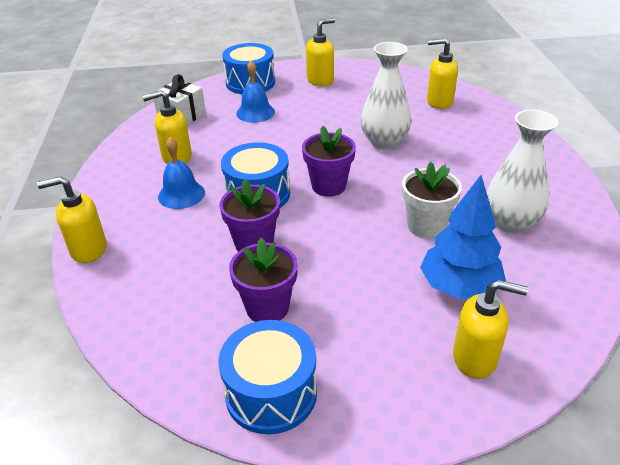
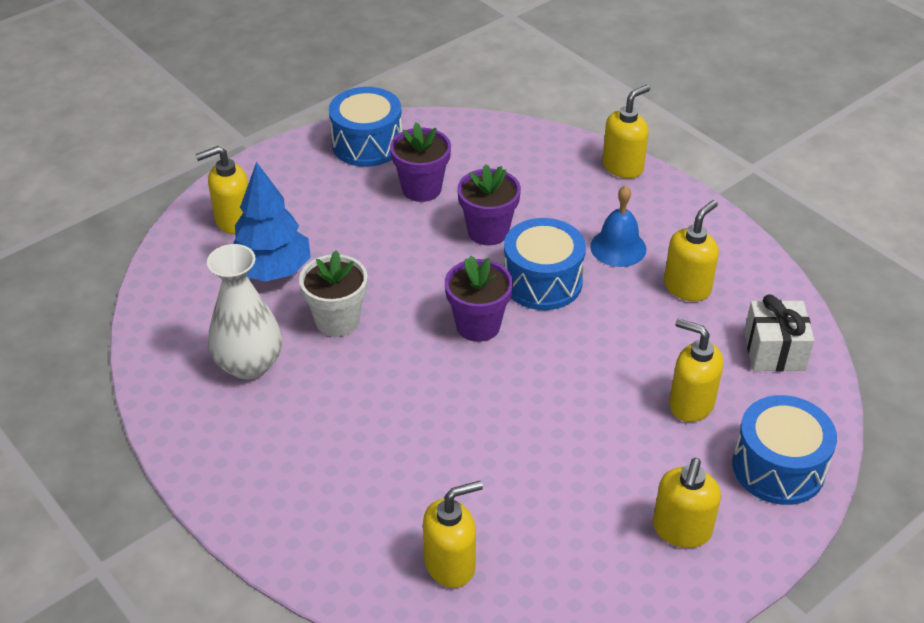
camera: 145 degrees right, 5 degrees up
(255, 112) = (690, 404): blue bell -> yellow soap dispenser
(384, 141) = (469, 428): white vase -> none

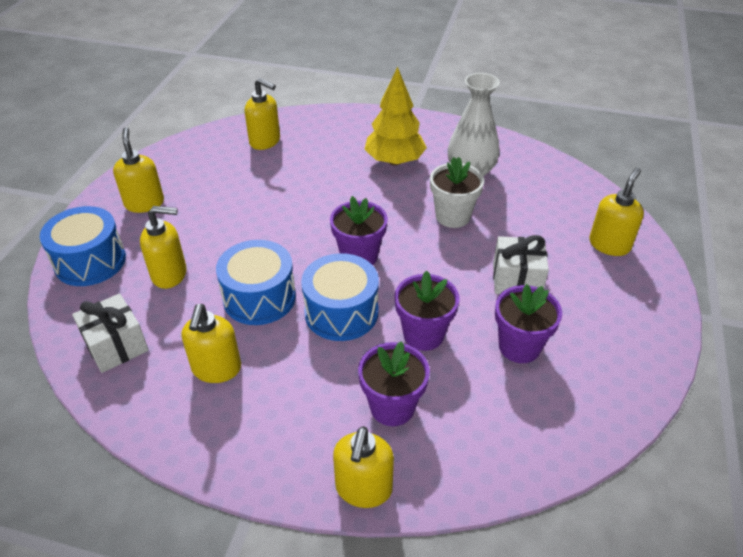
camera: 145 degrees right, 0 degrees up
(272, 270) = (534, 225): blue tree -> none
(316, 429) = (394, 161): none -> yellow tree
(357, 234) = (516, 279): none -> white gift
(367, 144) = (620, 368): blue drum -> blue drum (259, 297)
(450, 564) = (265, 141): yellow soap dispenser -> yellow soap dispenser turned 90 degrees counterclockwise
(562, 198) = (392, 407): none -> purple flower pot
(618, 247) = (301, 378): blue bell -> none

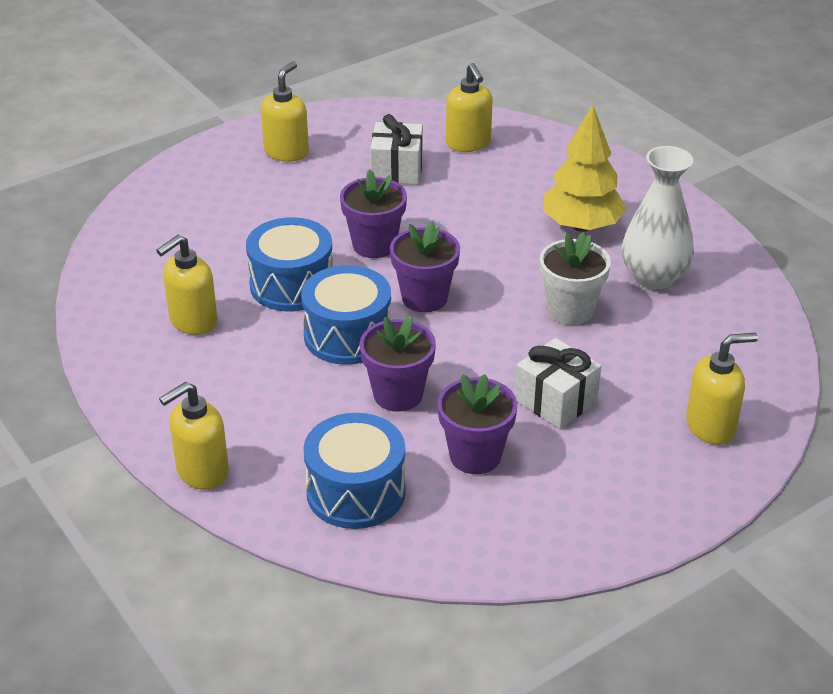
camera: 40 degrees right, 5 degrees down
(90, 261) = (189, 182): blue drum -> blue drum (356, 492)
(116, 345) = (138, 261): white gift -> white gift (397, 170)
(170, 274) = (240, 226): yellow soap dispenser -> none
(392, 407) = (297, 432): purple flower pot -> purple flower pot (374, 245)

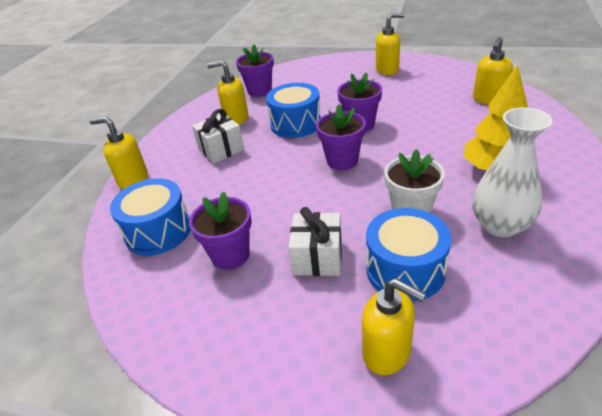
camera: 55 degrees right, 0 degrees up
(347, 335) = (279, 158): blue drum -> blue drum (405, 270)
(397, 170) = (428, 97): white gift -> white gift (221, 150)
(398, 395) = (252, 198): purple flower pot -> purple flower pot (259, 91)

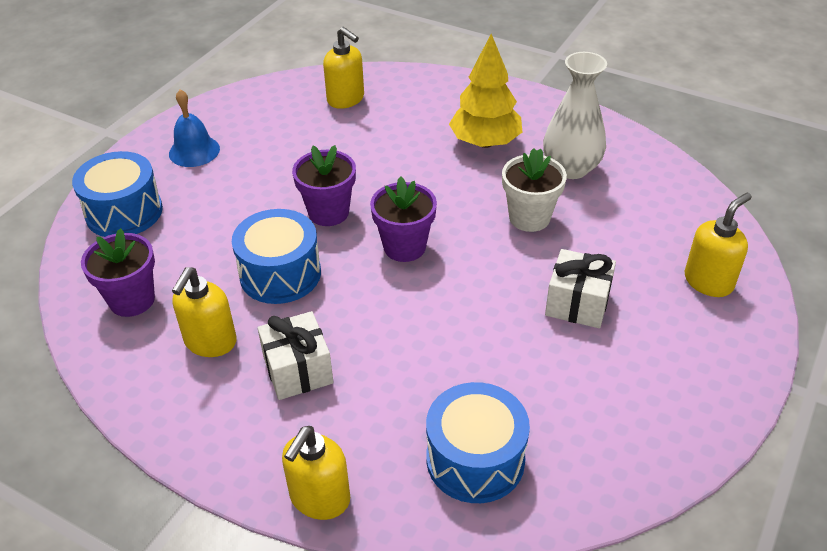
camera: 80 degrees left, 5 degrees up
(230, 255) = (550, 381): purple flower pot -> none
(387, 70) = (194, 151): yellow soap dispenser -> blue bell
(405, 270) = (613, 245): blue drum -> blue drum (124, 212)

